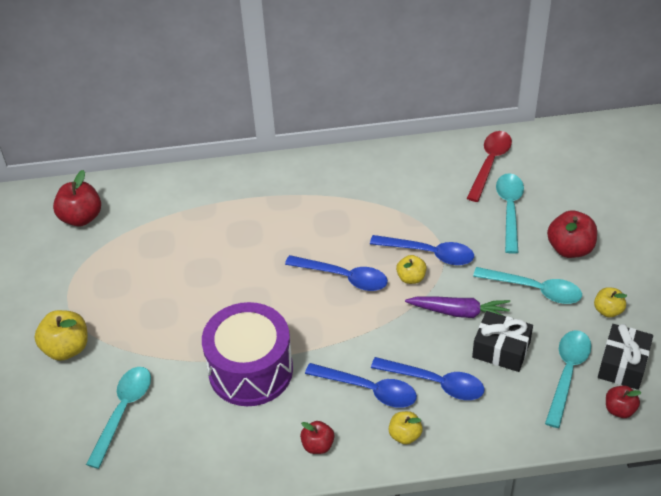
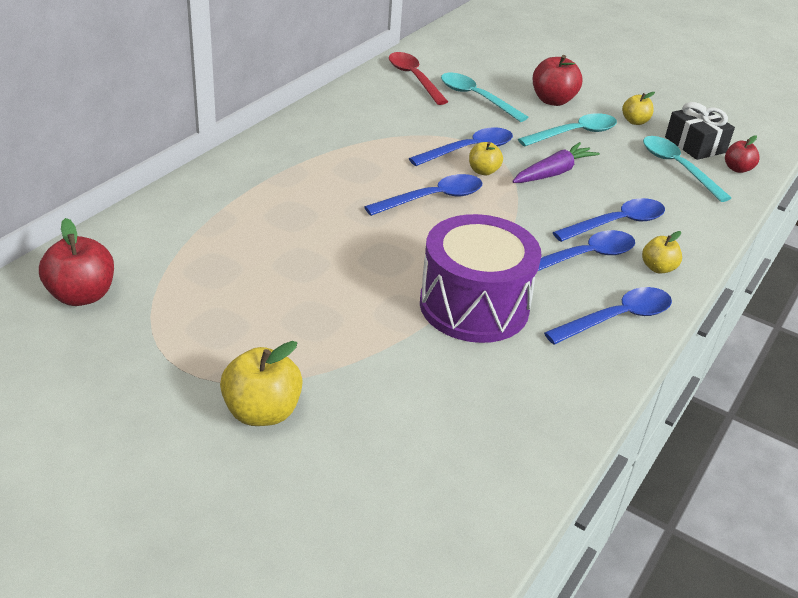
camera: 55 degrees left, 10 degrees down
(123, 411) = (418, 418): turquoise spoon -> none
(318, 445) = (617, 318): red apple -> blue spoon
(501, 349) = (618, 178): black gift -> none

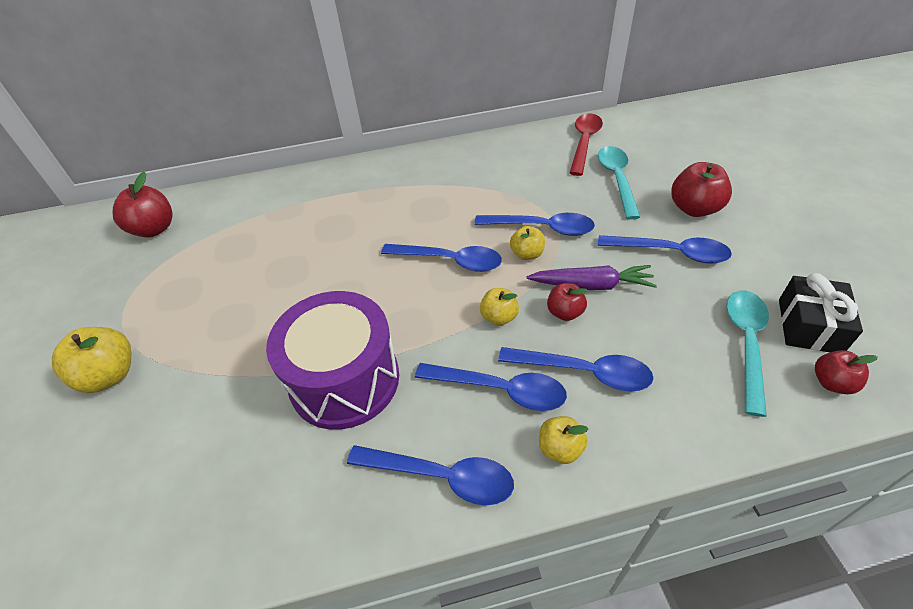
camera: 50 degrees right, 10 degrees up
(559, 196) = (565, 312): none -> red apple
(574, 133) = (671, 253): turquoise spoon -> blue spoon
(635, 121) = (763, 266): yellow apple -> yellow apple (499, 317)

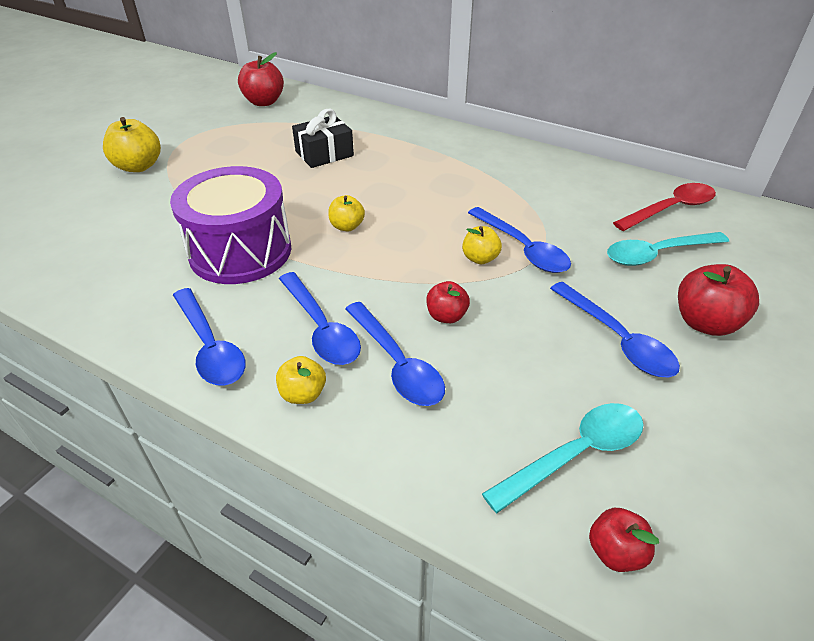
camera: 40 degrees right, 5 degrees down
(450, 261) = (413, 226): blue spoon -> none
(499, 317) = (392, 284): yellow apple -> yellow apple (347, 226)
(591, 285) = (500, 313): purple carrot -> none
(617, 179) = (657, 254): turquoise spoon -> turquoise spoon turned 150 degrees counterclockwise
(809, 326) = (672, 494): black gift -> black gift (324, 154)

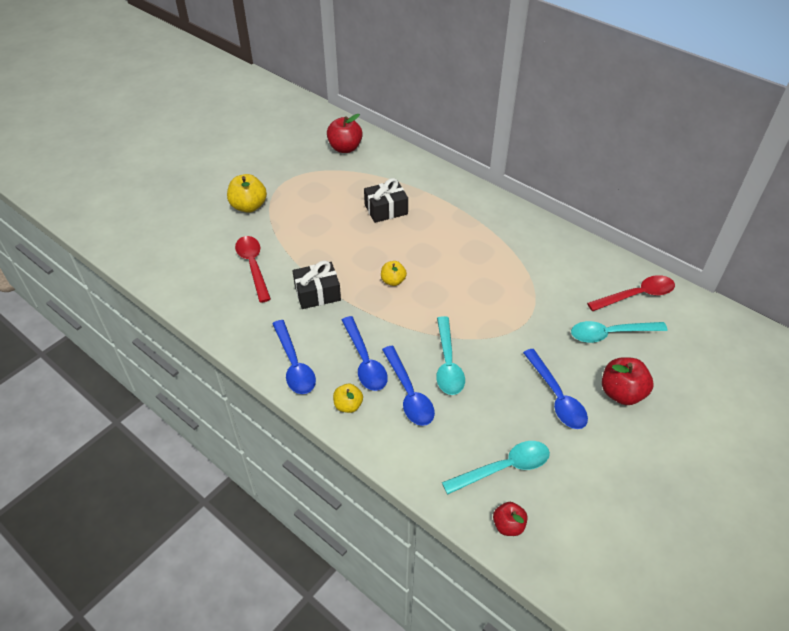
camera: 10 degrees right, 5 degrees up
(144, 230) = (253, 266): none -> red spoon
(240, 251) = (317, 293): purple drum -> black gift
(446, 316) = (448, 363): red apple -> turquoise spoon
(480, 258) = (481, 321): yellow apple -> none
(522, 248) = (514, 316): blue spoon -> none

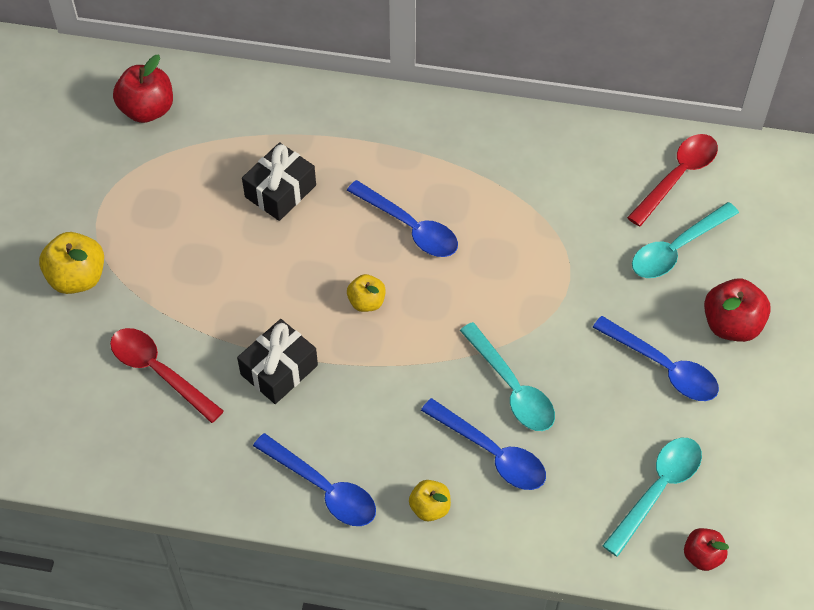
camera: 30 degrees left, 10 degrees up
(365, 361) = (409, 437): blue spoon -> blue spoon (410, 227)

